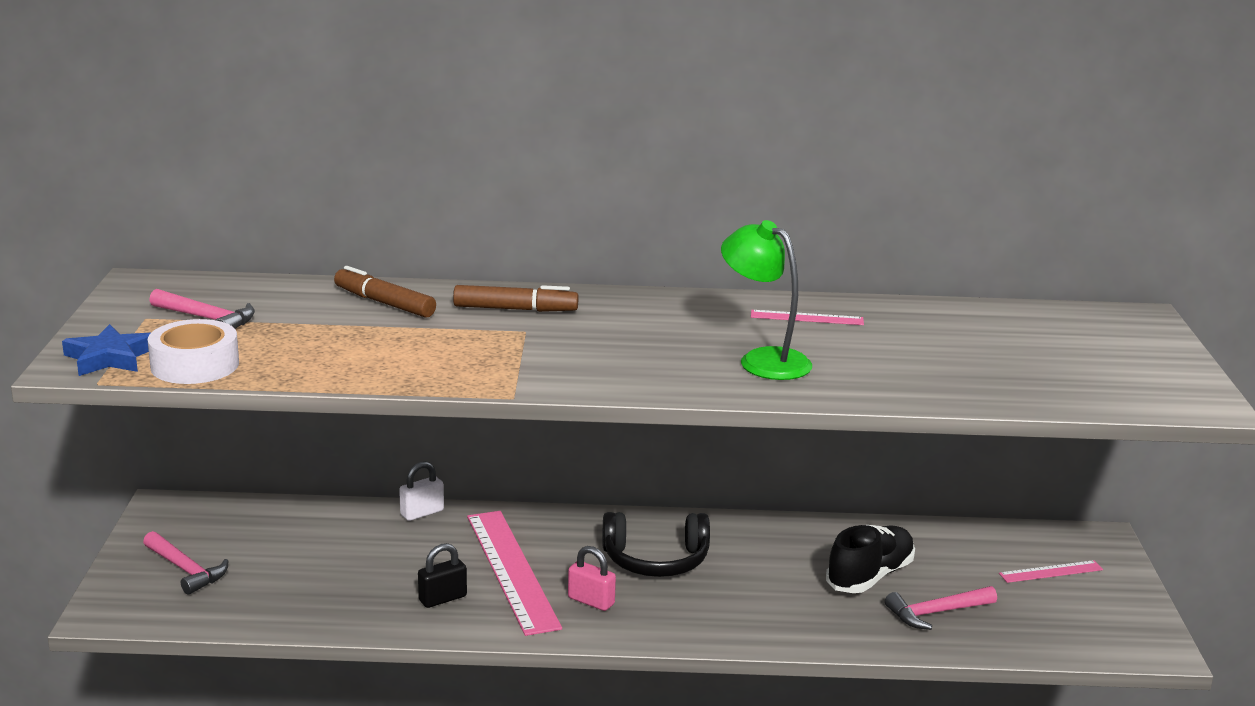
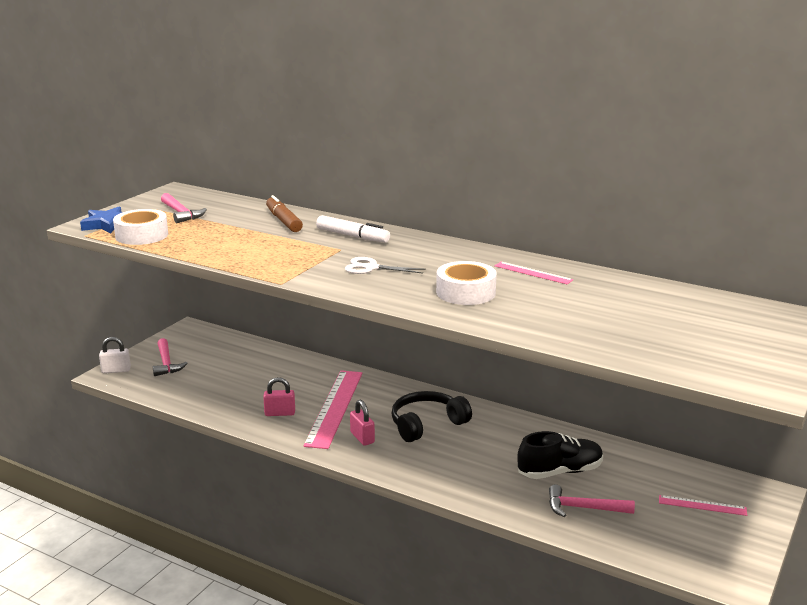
camera: 30 degrees right, 0 degrees up
(422, 513) = (318, 363): white padlock -> white padlock (116, 370)
(442, 598) = (280, 413): black padlock -> pink padlock
(515, 309) = (352, 236): brown marker -> white marker
(601, 350) = (371, 268): none -> white scissors
(655, 560) = (426, 424): black headphones -> black headphones turned 120 degrees clockwise
(763, 360) = (466, 292): green lamp -> white tape

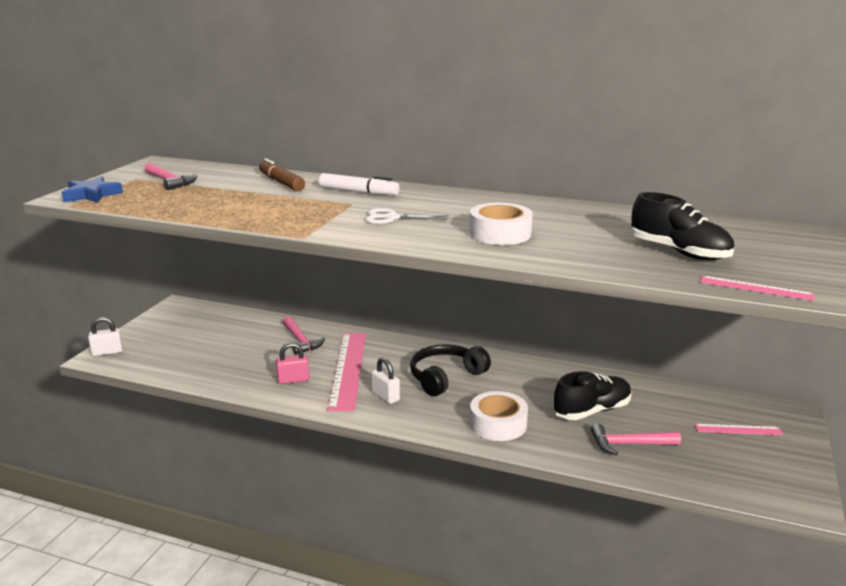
camera: 10 degrees left, 0 degrees up
(142, 235) = (133, 202): white tape -> white tape (498, 424)
(166, 363) = (161, 341): pink hammer -> pink hammer (301, 341)
(362, 437) = (385, 396): pink padlock -> white padlock
(533, 273) = (556, 213): pink ruler -> pink ruler (756, 288)
(629, 325) = (679, 252): none -> black shoe

